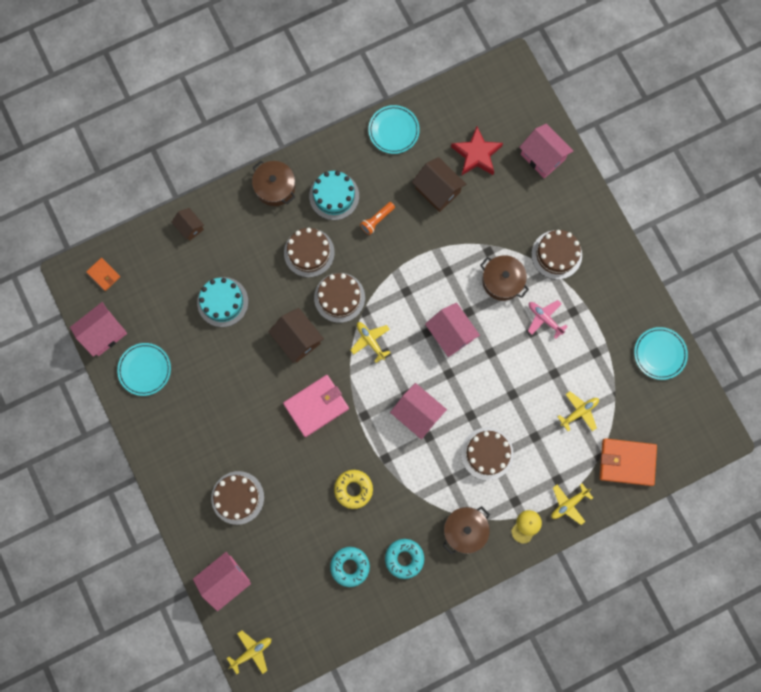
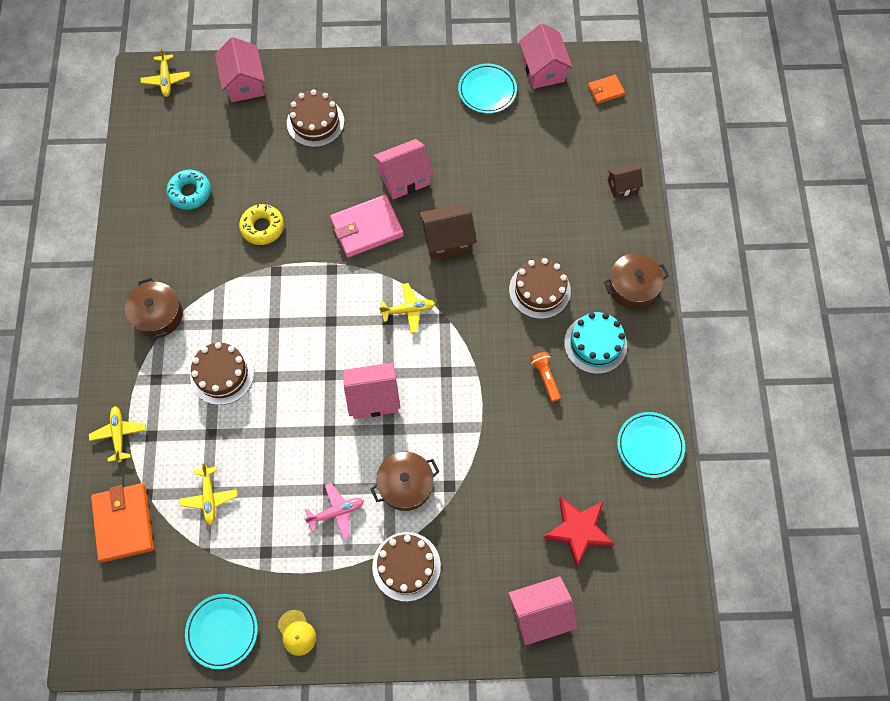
camera: 115 degrees right, 10 degrees down
(222, 302) = (524, 185): turquoise cake -> none
(316, 406) = (367, 228): pink wallet -> pink wallet turned 75 degrees clockwise
(339, 297) = (473, 299): brown cake -> none
(404, 558) = (166, 245): turquoise donut -> none
(417, 413) = (305, 323): pink house -> pink house (404, 178)
(437, 190) = (552, 462): brown house -> none
(526, 526) = (124, 378): yellow cap -> yellow cap (296, 633)
(627, 462) = (124, 523): orange wallet -> orange wallet turned 45 degrees counterclockwise

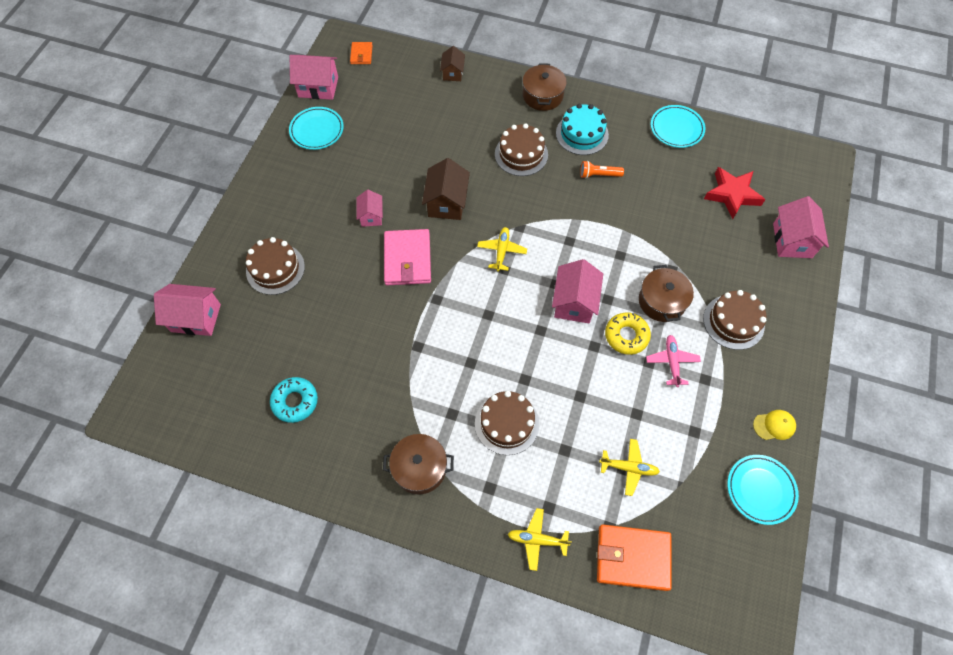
camera: 70 degrees left, 5 degrees down
(166, 79) = (148, 390): yellow plane -> none
(262, 227) = (366, 345): yellow donut -> yellow donut (626, 336)
(404, 178) = (371, 216): pink house -> pink house, size x0.61

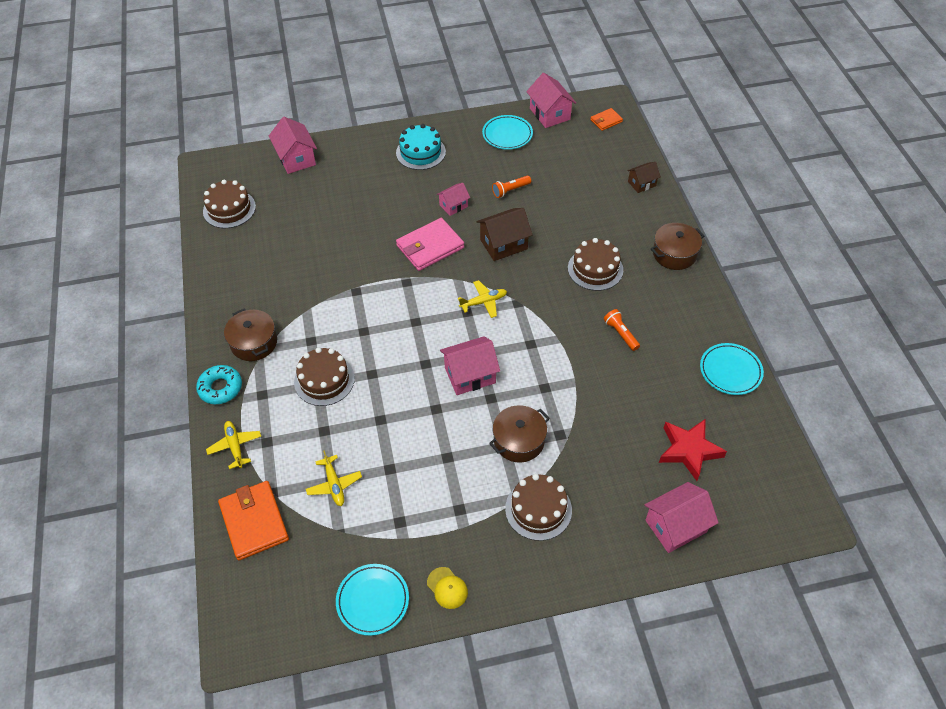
camera: 60 degrees right, 10 degrees down
(275, 269) = (365, 177): brown cake -> brown cake (229, 209)
(295, 401) = (264, 244): turquoise donut -> turquoise donut (220, 388)
(387, 164) = (510, 190): none -> orange flashlight
(582, 134) = (656, 301): turquoise cake -> turquoise cake (420, 152)
(626, 336) = (463, 428): yellow donut -> none
(672, 362) = (460, 475): pink plane -> none

